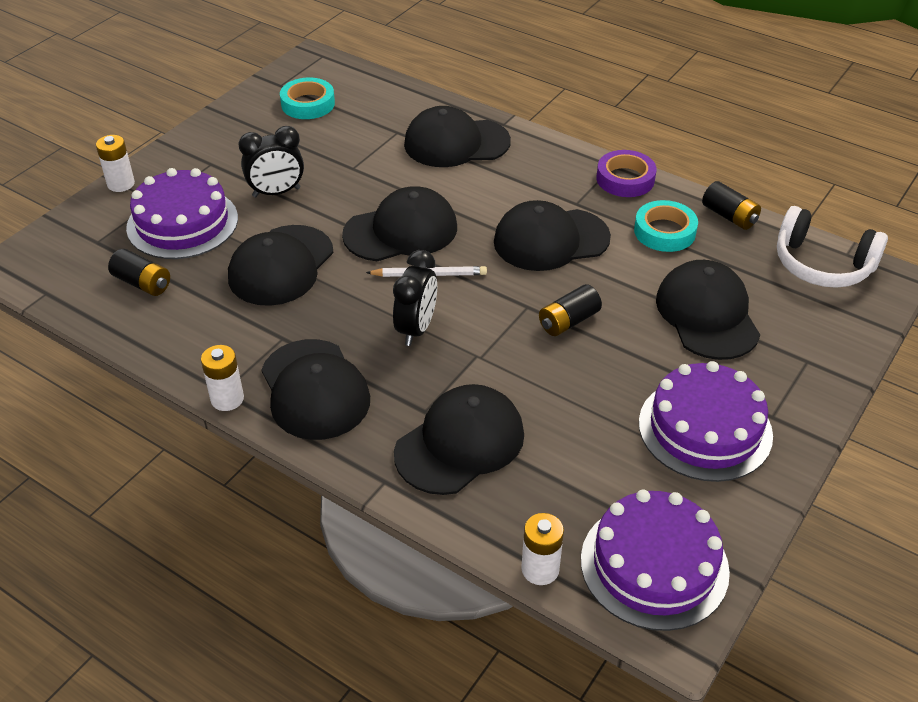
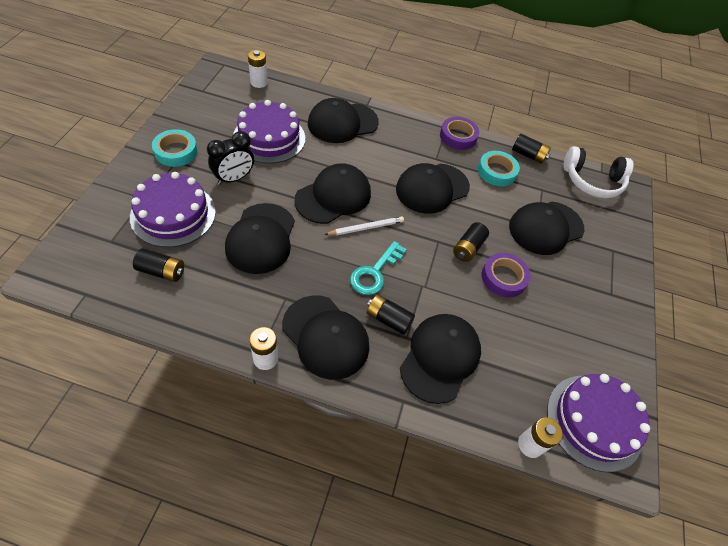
camera: 25 degrees left, 10 degrees up
(121, 184) = (111, 188): white battery -> white battery (259, 82)
(308, 104) = (228, 104): turquoise tape -> turquoise tape (176, 151)
(409, 386) = (388, 319): none -> black battery
(416, 329) = (375, 272): black clock -> turquoise key
(605, 366) = (503, 278): none -> purple tape
(705, 429) = (579, 311): purple cake -> purple cake (269, 138)
(707, 314) = (545, 228): black cap -> black cap turned 90 degrees counterclockwise

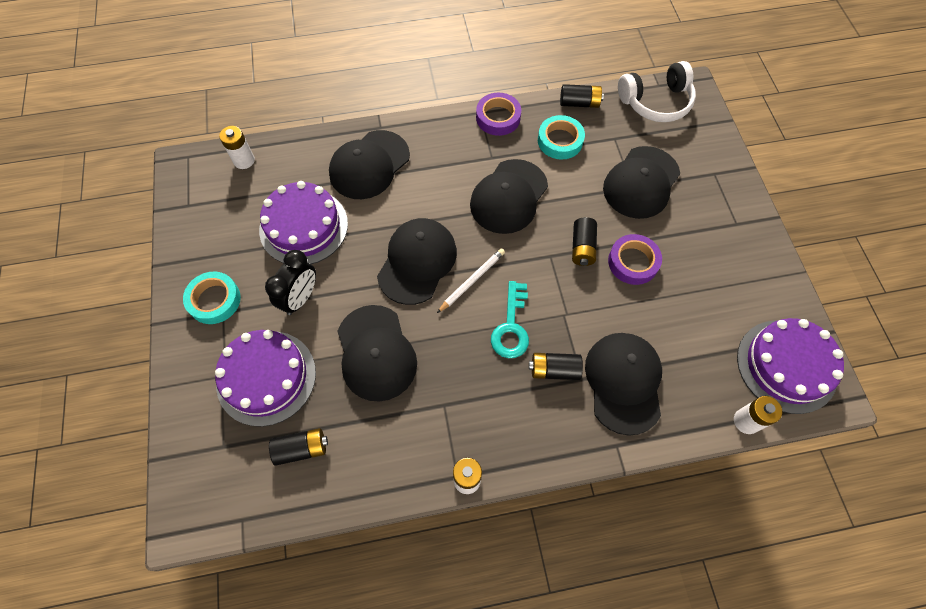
camera: 20 degrees left, 10 degrees up
(325, 336) = (508, 423): black cap -> none

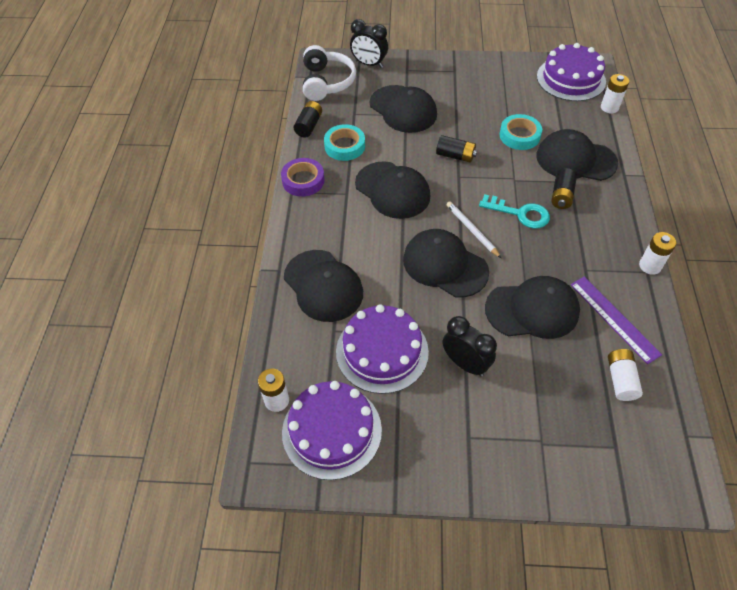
camera: 75 degrees left, 10 degrees down
(214, 300) = (453, 444): turquoise tape -> turquoise tape (519, 136)
(266, 377) = (547, 402): purple cake -> purple cake (332, 431)
(301, 449) = (620, 379): black battery -> white battery
(380, 440) = (614, 318): none -> purple ruler
(633, 262) = (475, 131): purple tape -> none
(707, 134) = (369, 64): none -> black clock

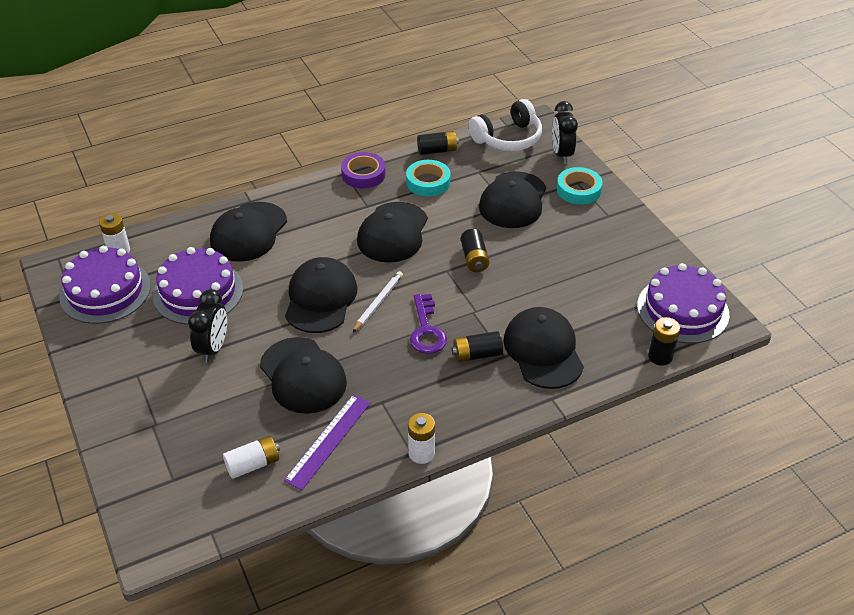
camera: 60 degrees right, 10 degrees down
(519, 136) = (545, 296): turquoise tape -> turquoise tape (578, 190)
(520, 213) = (426, 330): turquoise key -> purple key
(609, 107) = (660, 356): white battery -> black battery

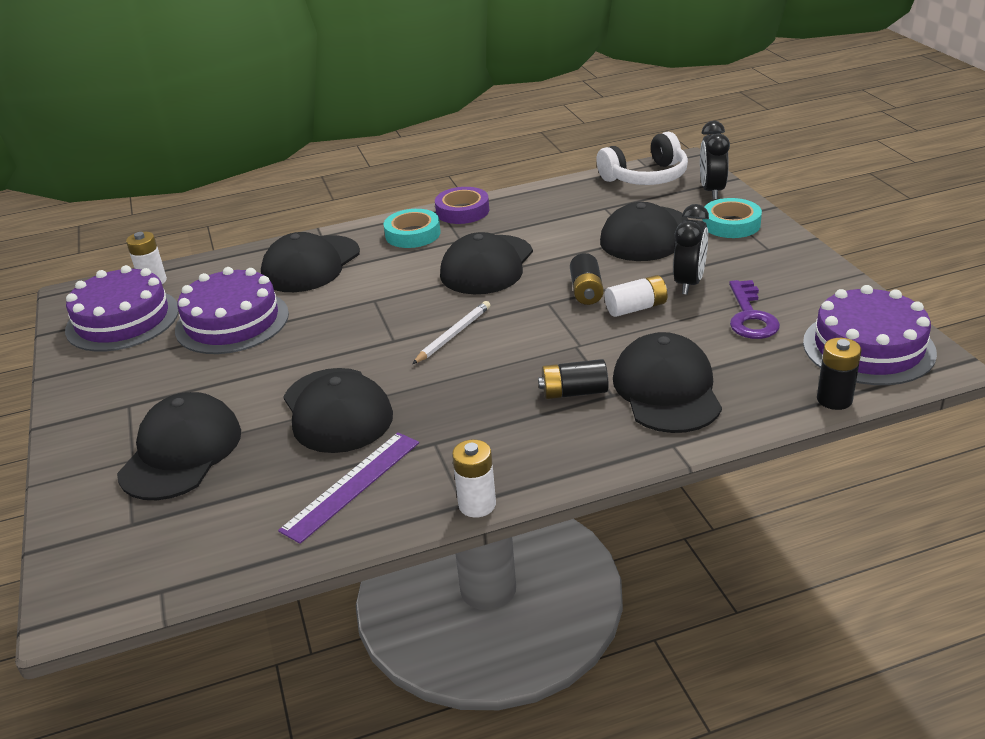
camera: 10 degrees right, 10 degrees down
(213, 348) = (232, 379): black clock -> black clock (689, 283)
(253, 464) = (243, 510): white battery -> white battery (636, 308)
(320, 298) = (381, 330): black cap -> black cap (181, 452)
(426, 330) = (510, 364): purple key -> purple key (750, 316)
(428, 182) = (540, 217): turquoise tape -> turquoise tape (413, 234)
(437, 150) = (557, 189): black battery -> none

